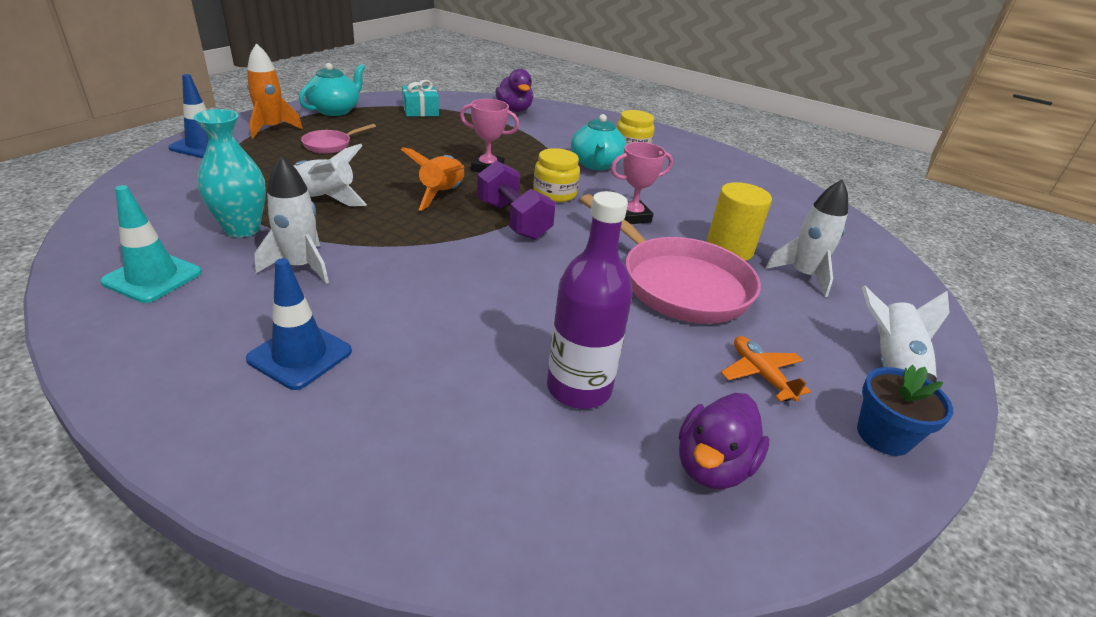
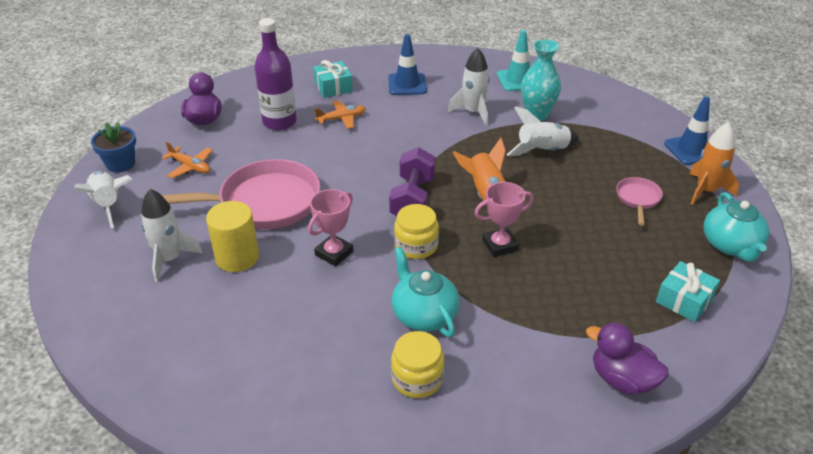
camera: 150 degrees right, 5 degrees up
(419, 418) = (333, 87): none -> turquoise gift
(479, 345) = (341, 119): none -> orange plane
(513, 220) = (413, 199): purple dumbbell -> purple dumbbell turned 75 degrees clockwise
(677, 284) = (262, 203): pink pan -> pink pan turned 150 degrees clockwise

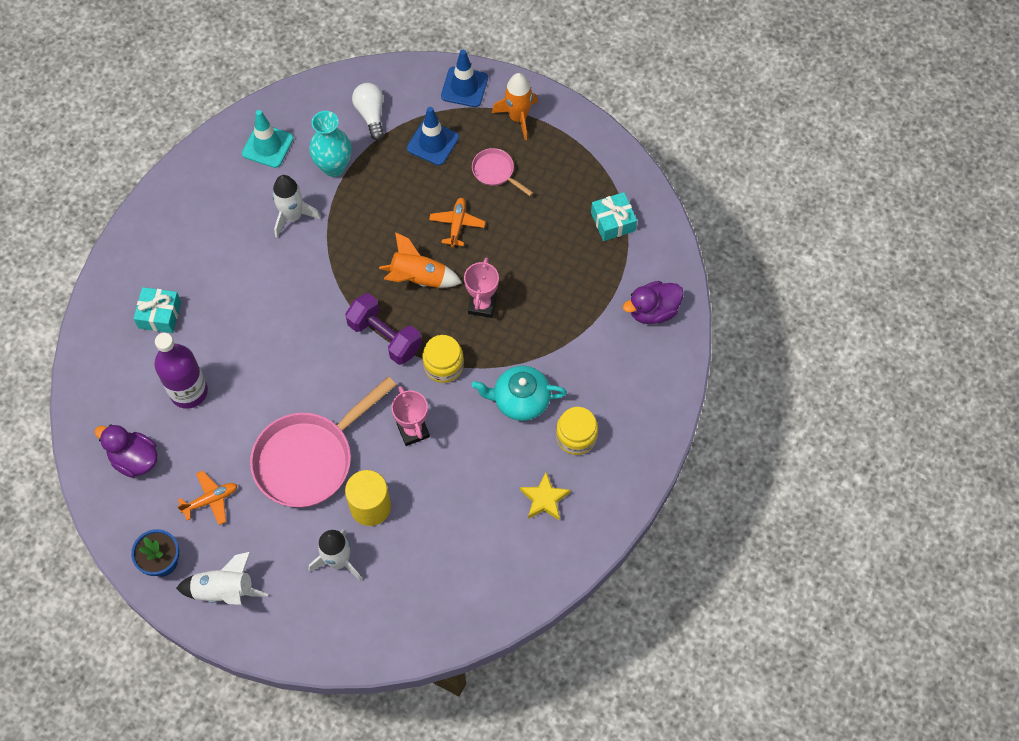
camera: 60 degrees left, 25 degrees up
(262, 203) = (310, 459): pink pan -> pink pan turned 150 degrees counterclockwise
(324, 384) = (544, 499): none -> yellow star
(341, 119) = (222, 334): orange plane -> orange plane (457, 224)
(407, 84) = (204, 246): blue traffic cone -> blue traffic cone (433, 143)
(542, 151) = (389, 198): white rocket -> none
(603, 114) = (371, 115): none -> white light bulb
(731, 245) = (583, 149): turquoise teapot -> none

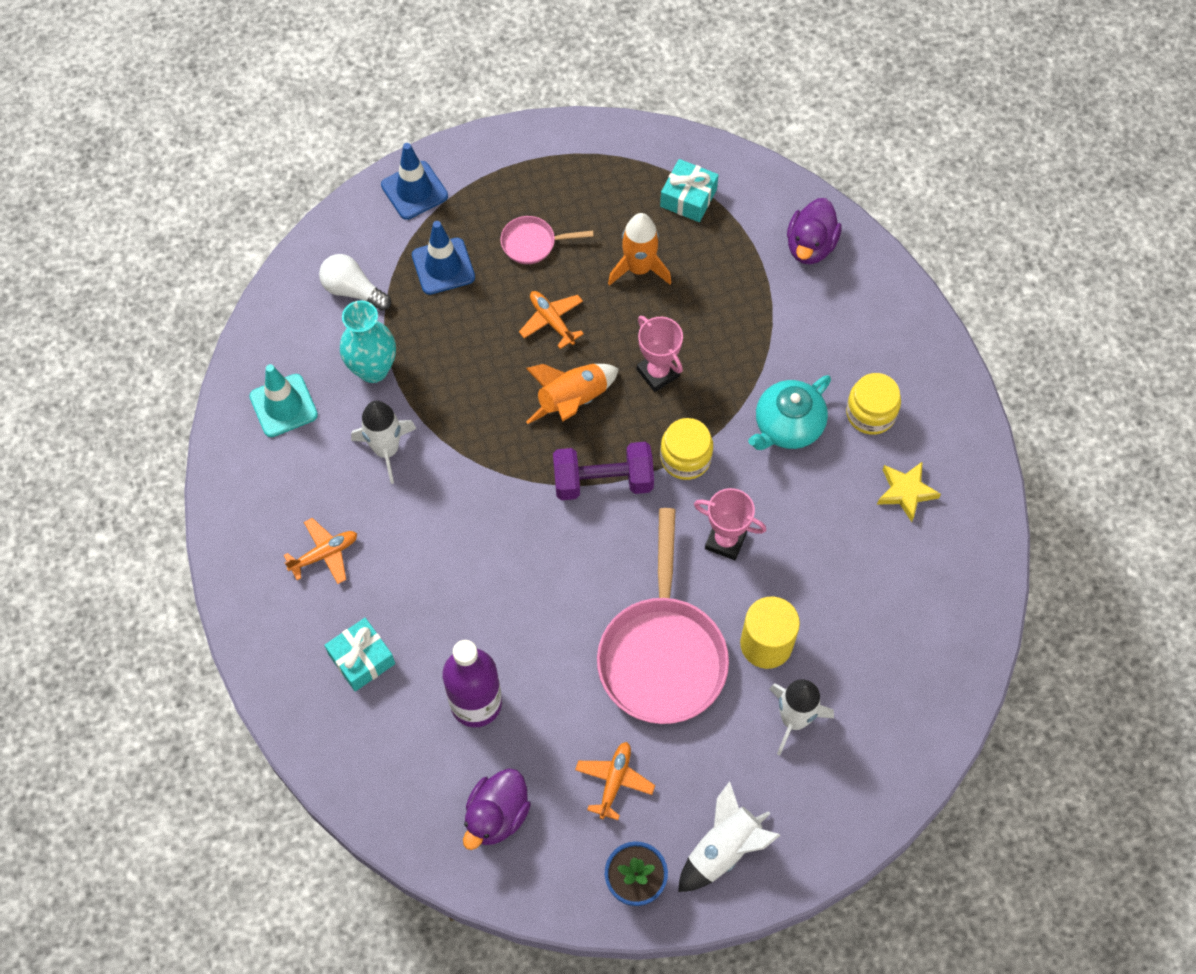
camera: 45 degrees left, 0 degrees up
(134, 459) = (497, 815): purple duck -> purple duck turned 45 degrees counterclockwise
(202, 243) = (324, 554): none -> orange plane
(518, 117) = (496, 176): orange rocket -> orange rocket (639, 268)

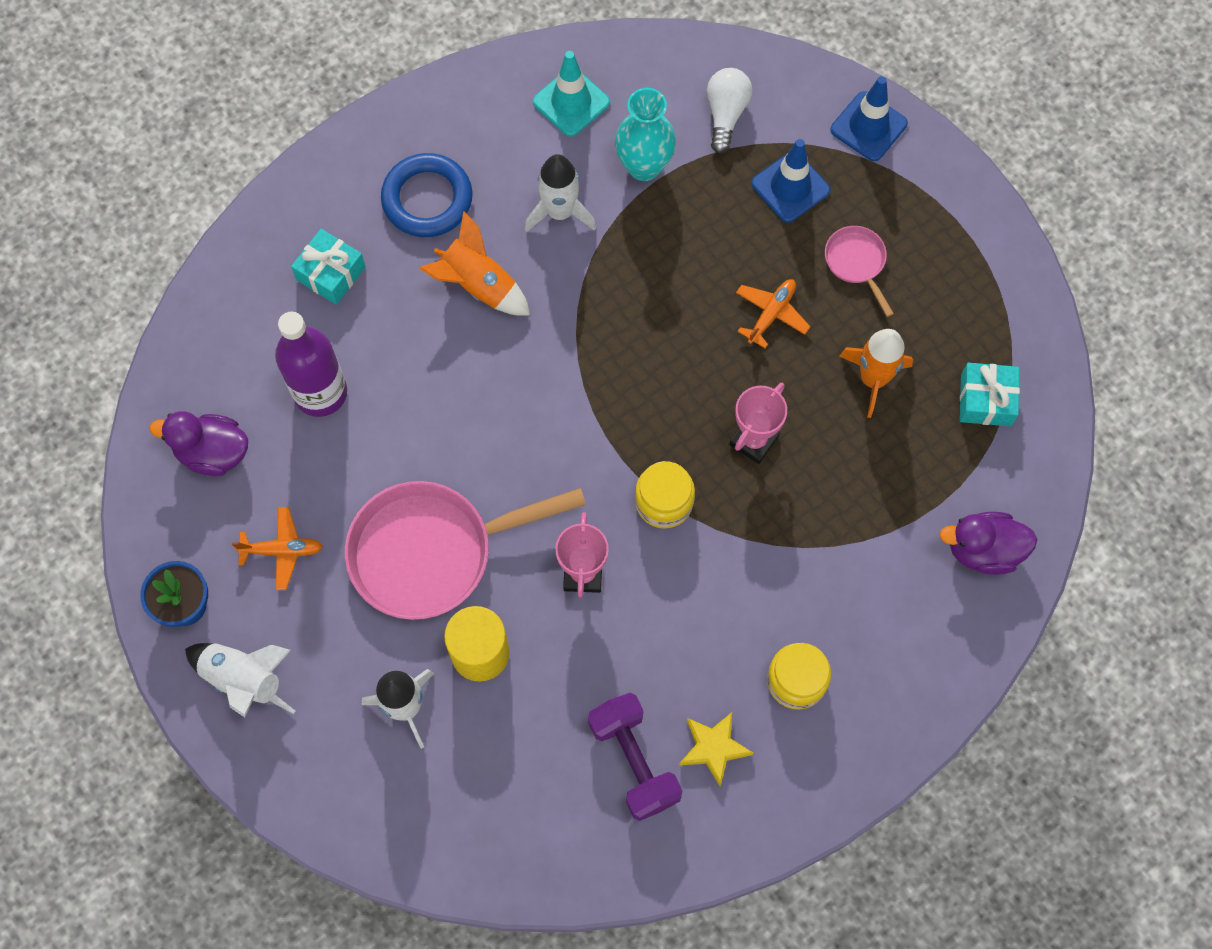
camera: 70 degrees right, 5 degrees up
(324, 554) = (427, 199): orange plane -> blue ring
(572, 400) = (686, 367): orange rocket -> orange rocket (478, 285)
(603, 481) = (604, 429): purple dumbbell -> purple dumbbell (634, 761)
(787, 426) = (744, 596): turquoise teapot -> none

